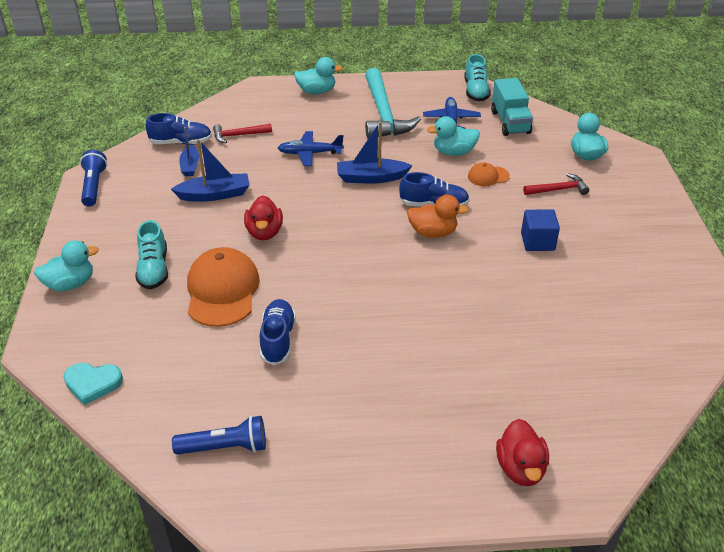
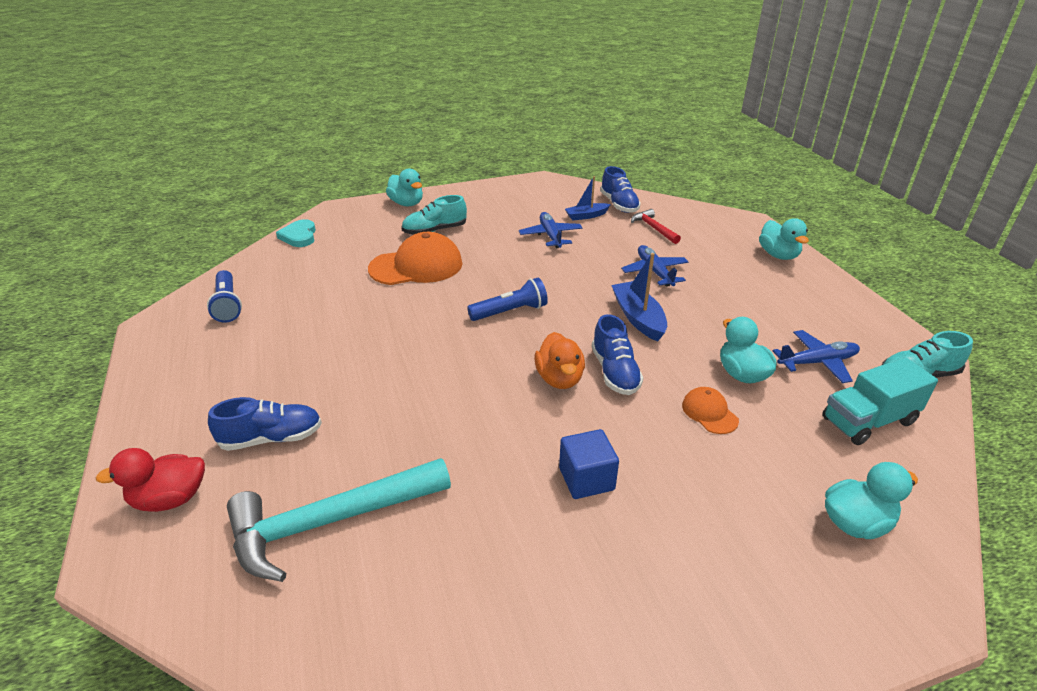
camera: 75 degrees right, 5 degrees down
(94, 186) = (530, 184): blue flashlight -> blue flashlight (510, 312)
(215, 195) = (550, 236): blue boat -> blue plane
(264, 232) = (507, 271): red duck -> none
(278, 339) = (357, 306): blue shoe -> blue shoe (272, 438)
(383, 114) = (778, 306): turquoise hammer -> turquoise hammer (331, 521)
(558, 189) = (729, 493): red hammer -> none

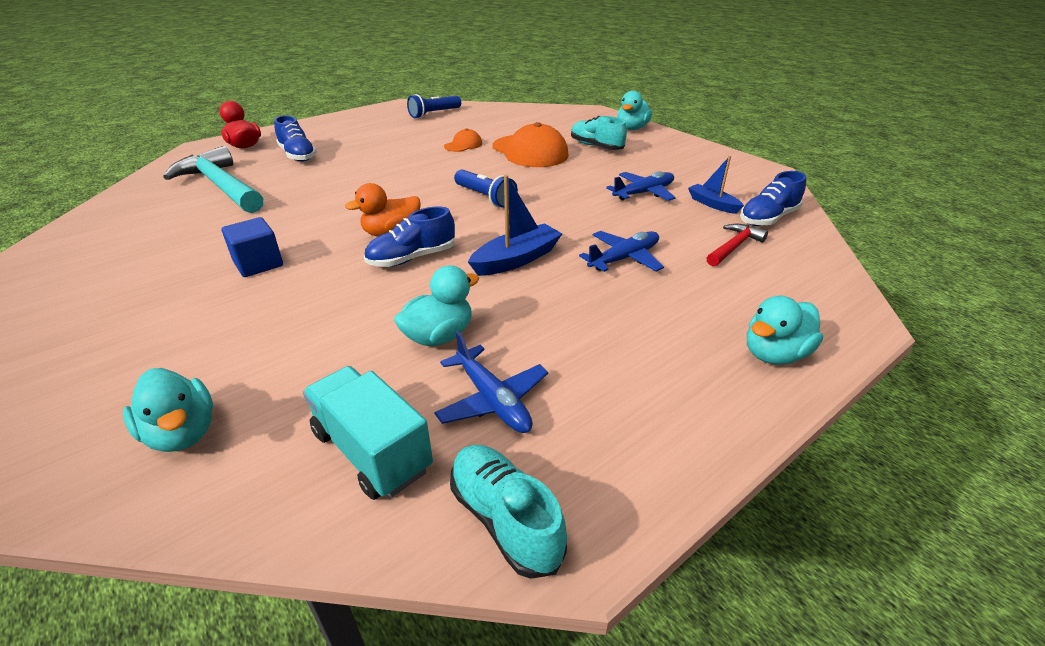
camera: 70 degrees right, 0 degrees up
(299, 236) = (538, 110): turquoise heart -> none
(709, 413) = (360, 318): orange cap -> orange cap (463, 145)

